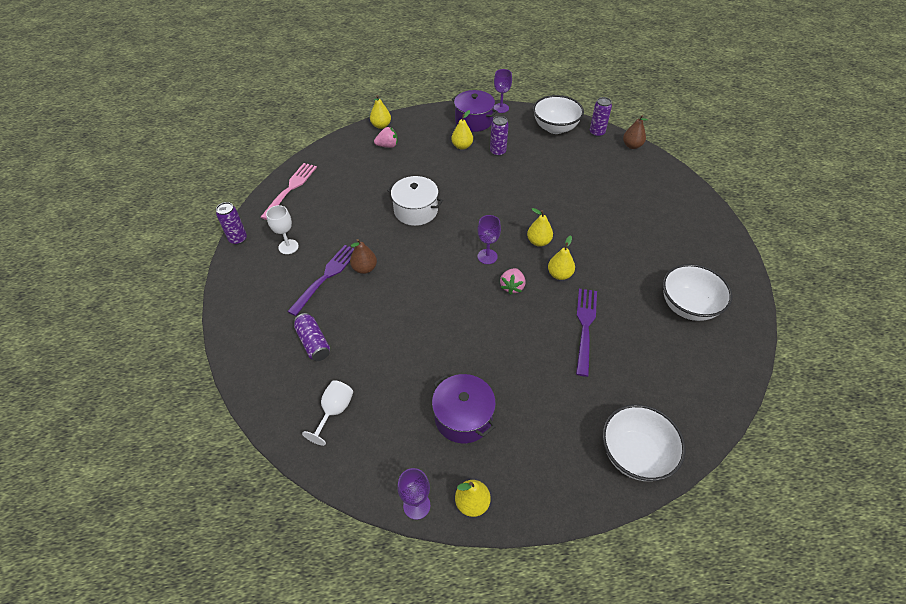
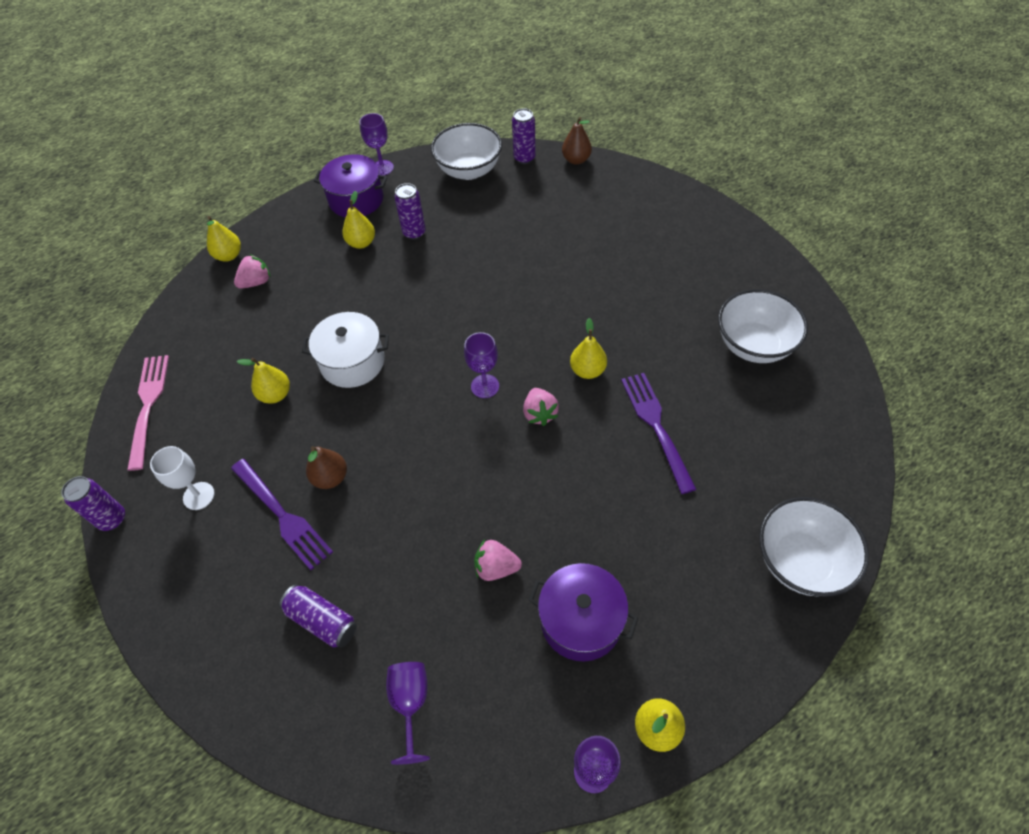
camera: 25 degrees left, 5 degrees up
(326, 277) = (282, 515): purple fork -> purple fork turned 135 degrees clockwise
(334, 411) = (410, 703): white goblet -> purple goblet
(430, 362) = (496, 567): none -> pink strawberry
(538, 242) = (537, 337): yellow pear -> yellow pear (275, 395)

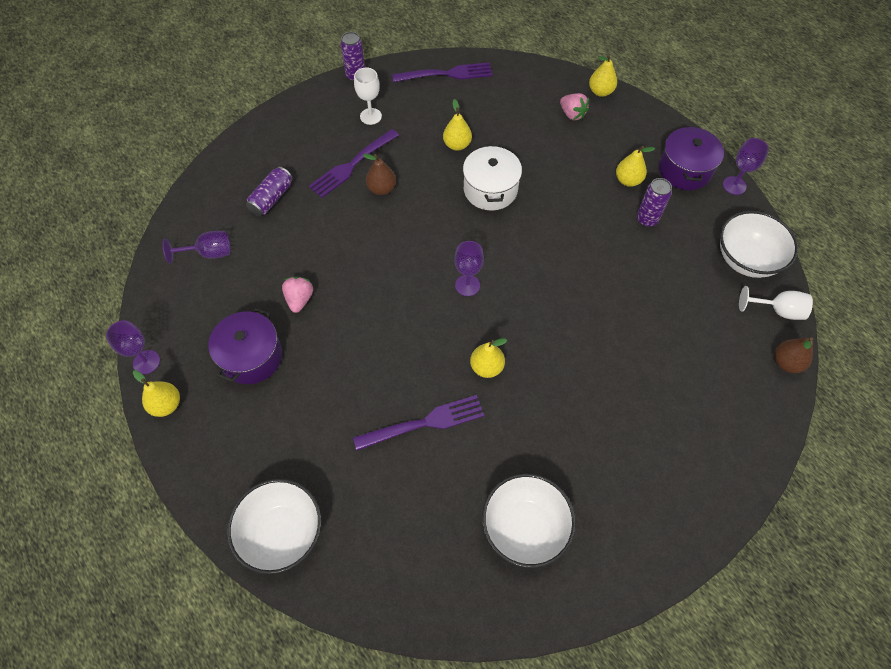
camera: 85 degrees right, 5 degrees up
(148, 406) = (446, 74): pink fork -> purple fork
(524, 158) = (777, 310): purple can -> white goblet
(540, 414) = (438, 328): pink strawberry -> none

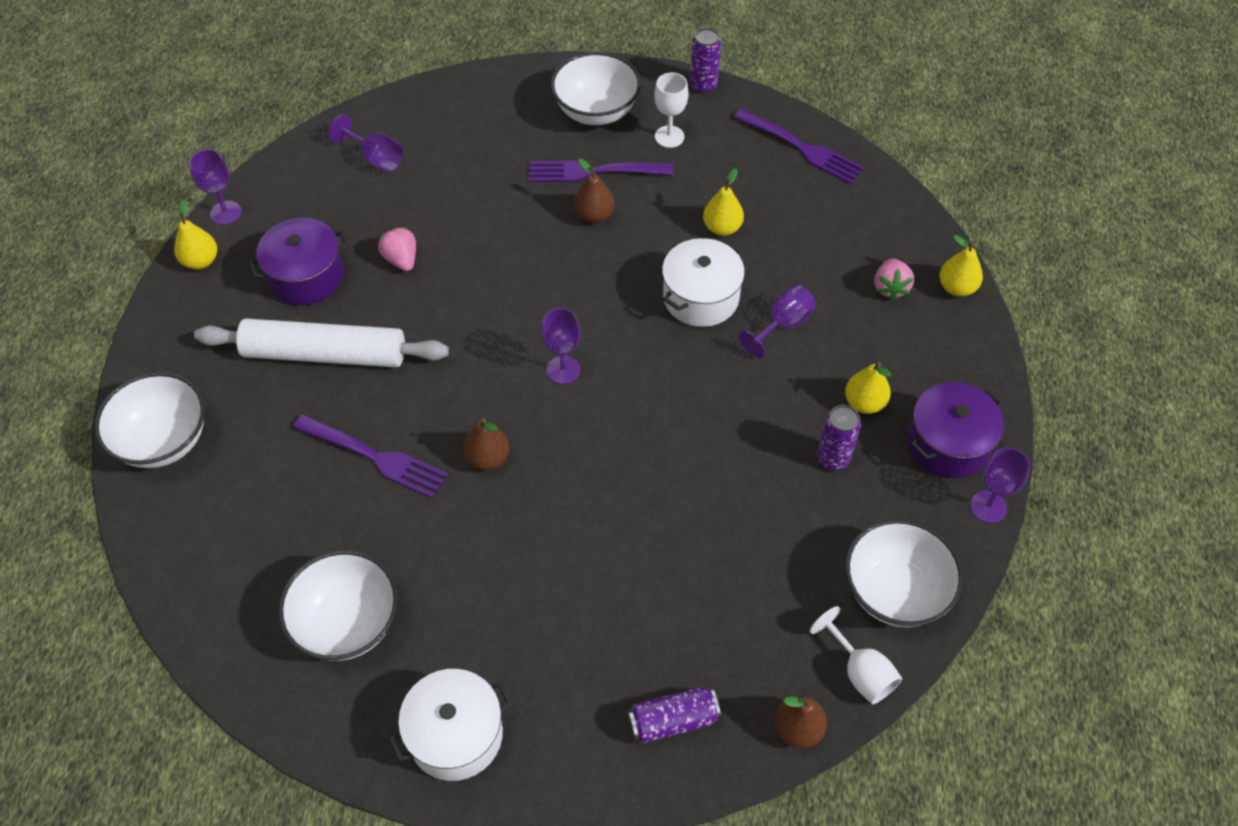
camera: 45 degrees right, 5 degrees down
(271, 198) = (484, 149): purple can -> purple can (672, 720)
(299, 299) = (401, 259): pink strawberry -> pink strawberry turned 75 degrees counterclockwise
(312, 131) = (596, 111): none -> white bowl
(320, 391) = (325, 353): none -> white rolling pin
(486, 367) = (488, 458): yellow pear -> brown pear
(546, 172) = (782, 325): none -> purple goblet
(651, 527) = (455, 735): none -> white pot

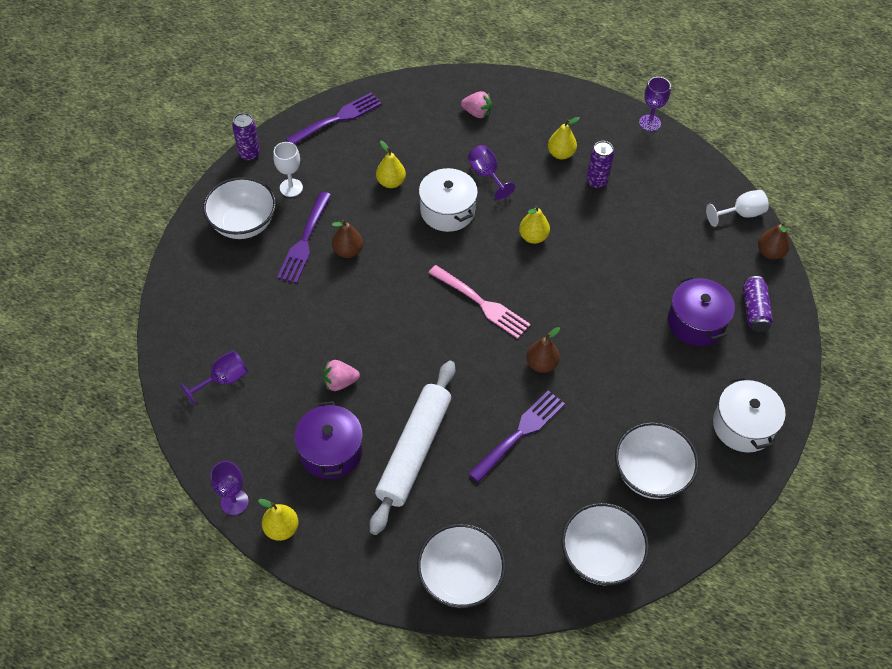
camera: 75 degrees left, 0 degrees up
(563, 370) = (481, 303): purple goblet -> pink fork
(895, 592) = (694, 182): white bowl -> white bowl (600, 556)
(948, 444) = (602, 125): purple pot -> purple pot (696, 322)
(956, 287) = (489, 82): yellow pear -> yellow pear (533, 237)

